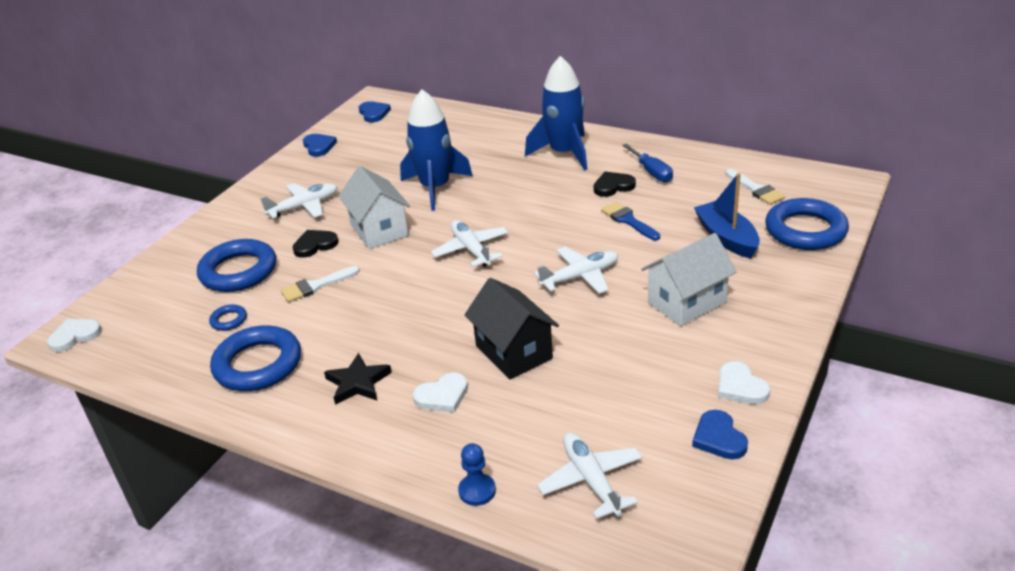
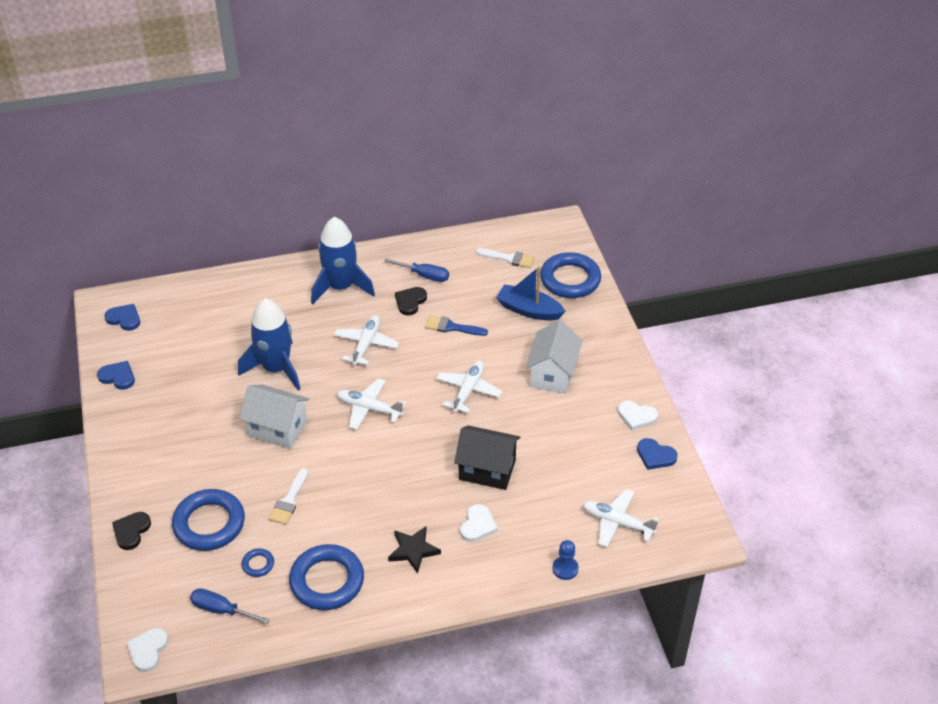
camera: 45 degrees left, 10 degrees up
(158, 338) = (221, 610): none -> blue screwdriver
(304, 207) = (186, 440): white plane -> white plane (366, 344)
(315, 245) = (242, 468): black heart -> black heart (131, 531)

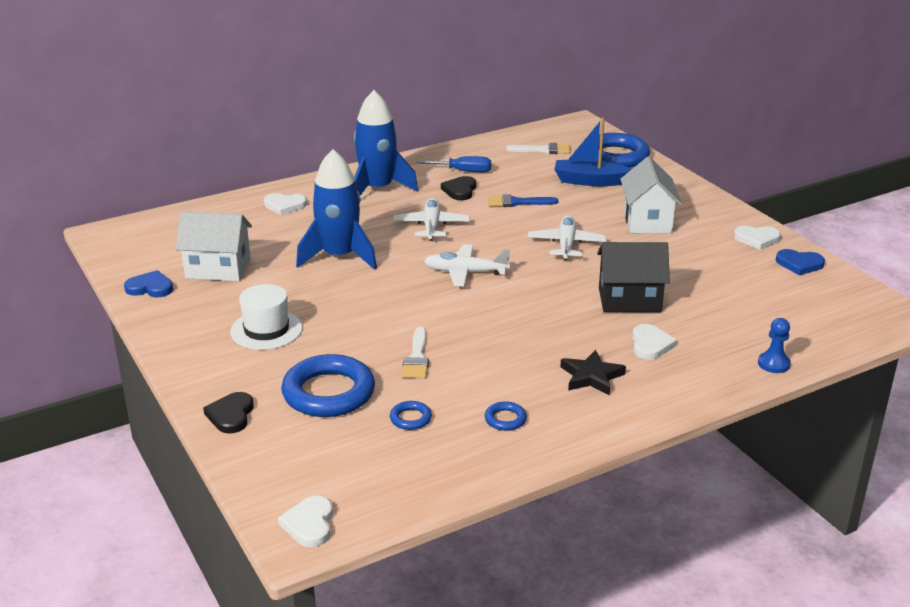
camera: 15 degrees left, 15 degrees down
(124, 319) = (136, 242): blue heart -> none
(188, 444) = (266, 330): none -> white hat
(221, 610) = (387, 468): blue screwdriver -> none
(256, 294) = (284, 206): none -> white heart
(277, 429) = (368, 302): white house -> white house (218, 269)
(327, 581) = (505, 419): blue ring -> blue ring, size x0.44
(617, 522) = (800, 319): white plane -> none

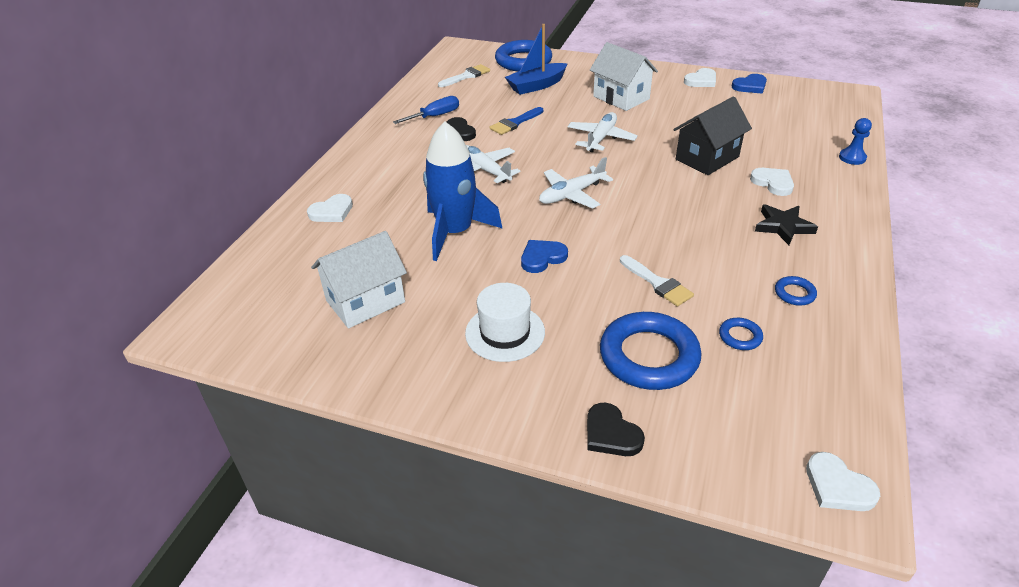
camera: 40 degrees left, 10 degrees up
(150, 288) = (327, 358): blue heart -> blue heart (542, 258)
(378, 189) = (391, 160): blue rocket -> none
(566, 244) = (601, 138): white plane -> white plane turned 60 degrees clockwise

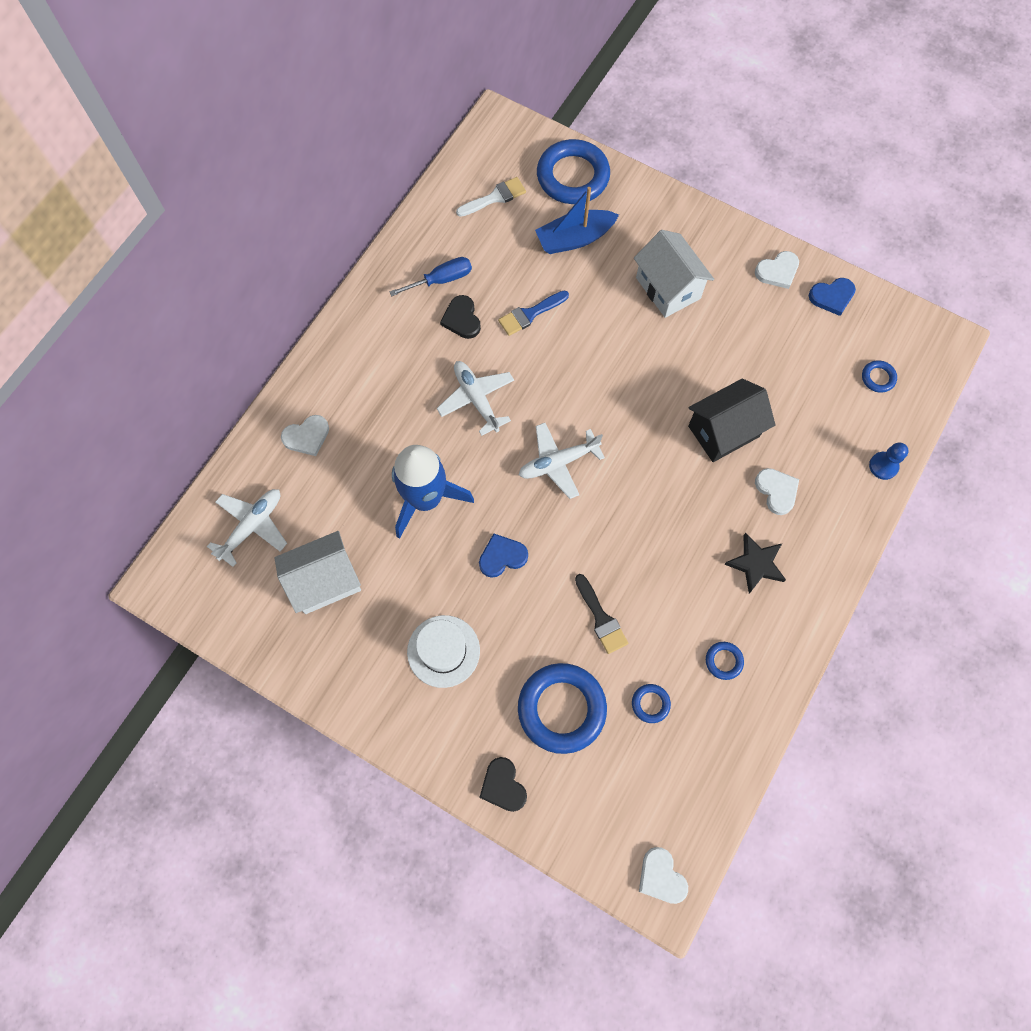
camera: 10 degrees right, 30 degrees up
(601, 138) = (619, 367): white plane -> white plane (252, 526)
(657, 283) = (601, 618): white brush -> black brush
(813, 116) = (878, 378): none -> blue ring

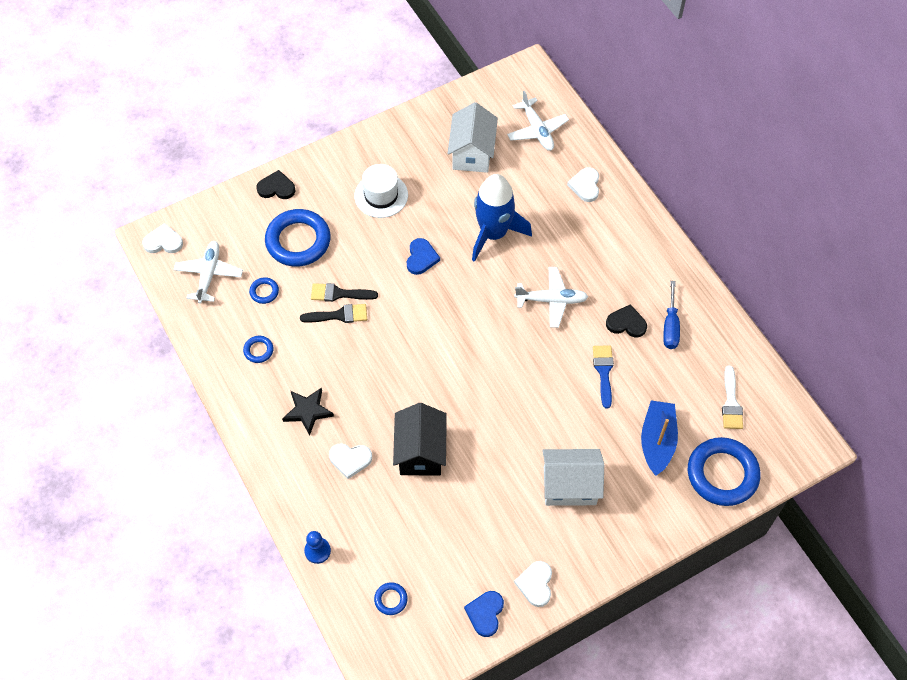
camera: 120 degrees right, 10 degrees down
(558, 463) = (467, 326): white plane -> white plane (209, 274)
(627, 601) = (339, 315): none -> black brush

